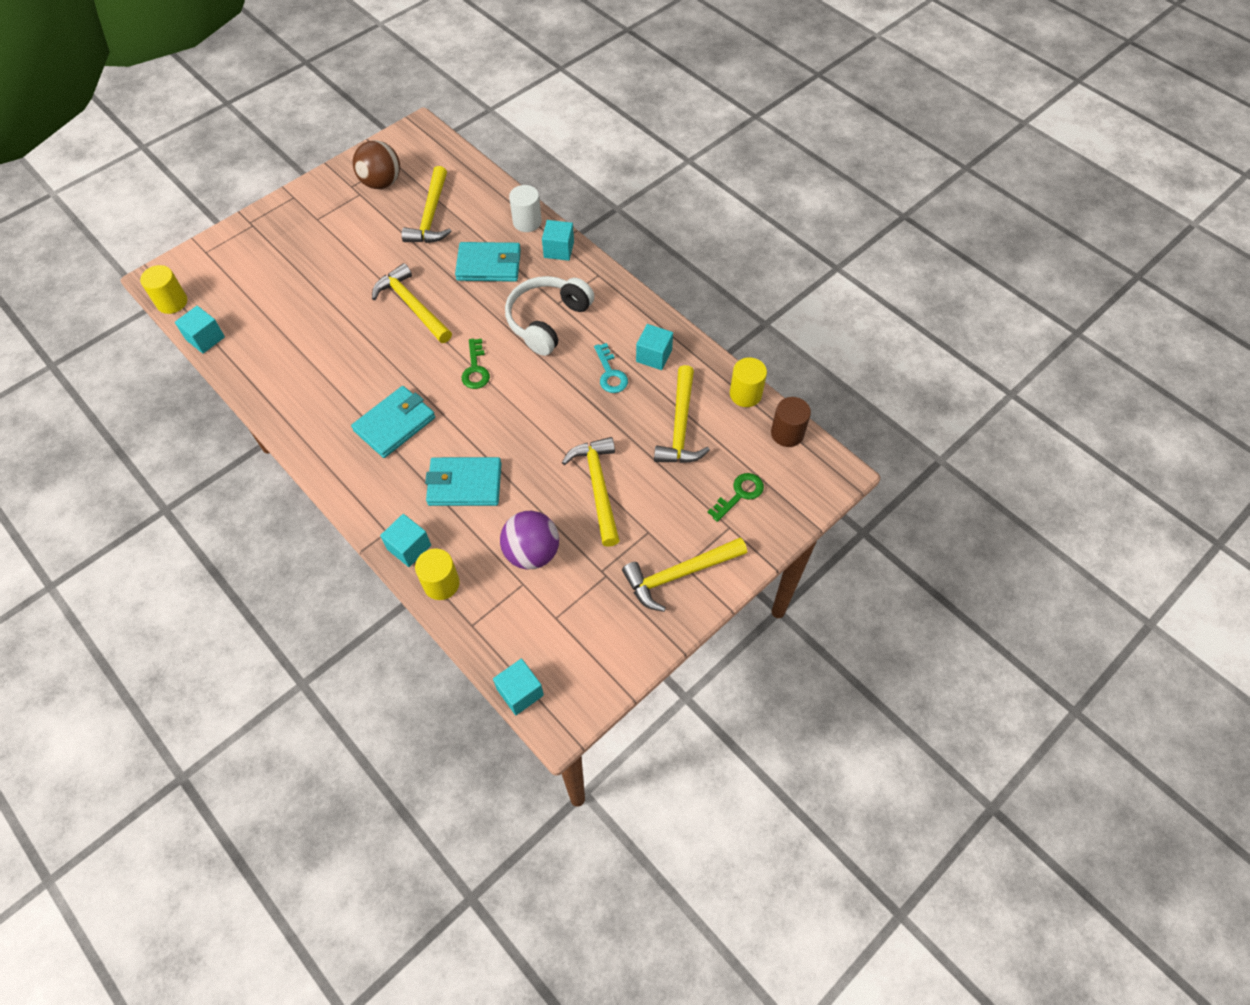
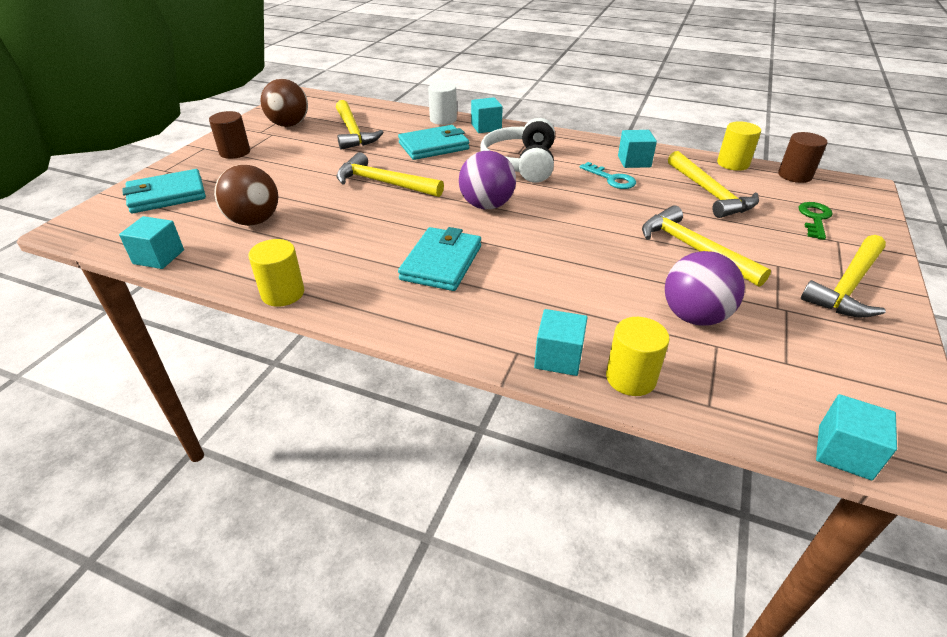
camera: 25 degrees left, 20 degrees down
(172, 302) = (98, 240): yellow cylinder -> yellow cylinder (283, 293)
(287, 320) = (254, 221): none -> brown ball
(315, 214) = (235, 152): none -> brown cylinder
(465, 484) = (563, 285): turquoise wallet -> turquoise wallet (167, 195)
(475, 369) = (486, 205): green key -> purple ball

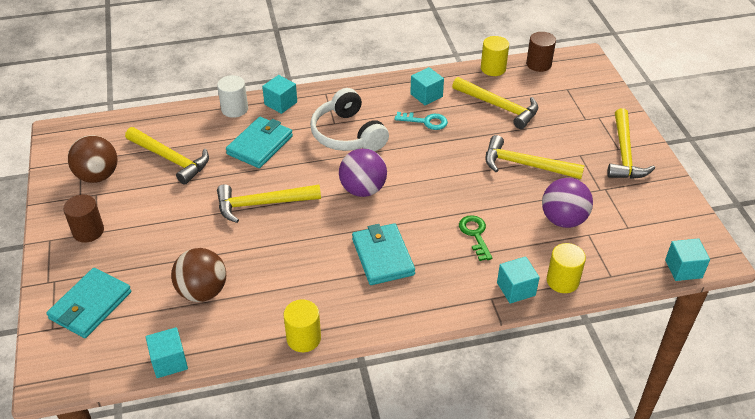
camera: 35 degrees left, 5 degrees up
(814, 218) = (575, 102): green key -> green key (475, 235)

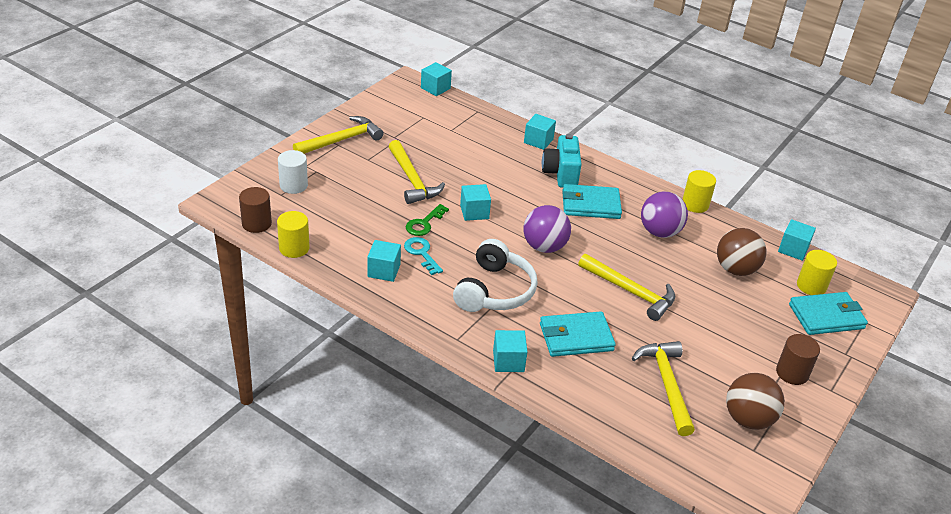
camera: 135 degrees left, 5 degrees down
(234, 109) = (556, 389): white cylinder -> white cylinder (293, 185)
(383, 257) = (591, 205): turquoise wallet -> turquoise wallet turned 60 degrees clockwise
(446, 176) = (474, 212): none -> turquoise cube
(446, 268) = (561, 174): none -> turquoise camera
(475, 235) = (515, 174): green key -> green key (424, 223)
(499, 107) = (351, 221): yellow hammer -> none
(562, 281) = (507, 126): yellow cylinder -> yellow cylinder (811, 286)
(563, 220) = (450, 144): purple ball -> purple ball (659, 232)

